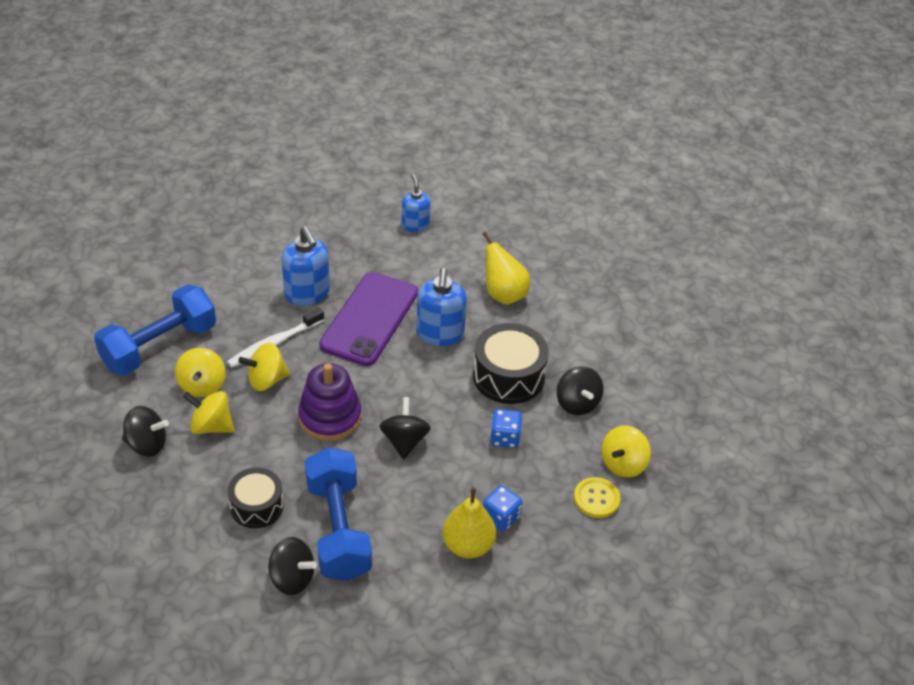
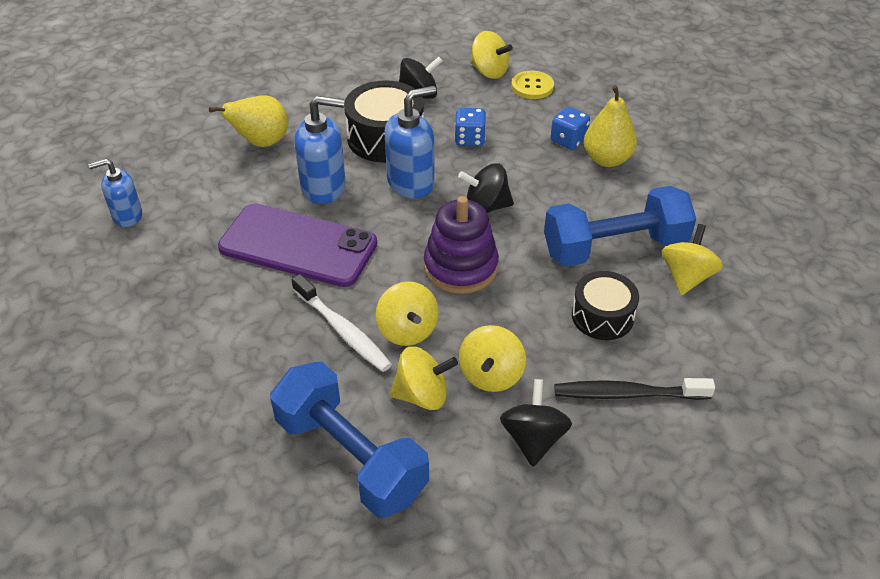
camera: 90 degrees left, 0 degrees up
(172, 509) = (628, 394): none -> black toothbrush
(292, 578) = (686, 277): black spinning top -> yellow spinning top
(307, 293) = (249, 307): blue soap dispenser -> blue soap dispenser (411, 183)

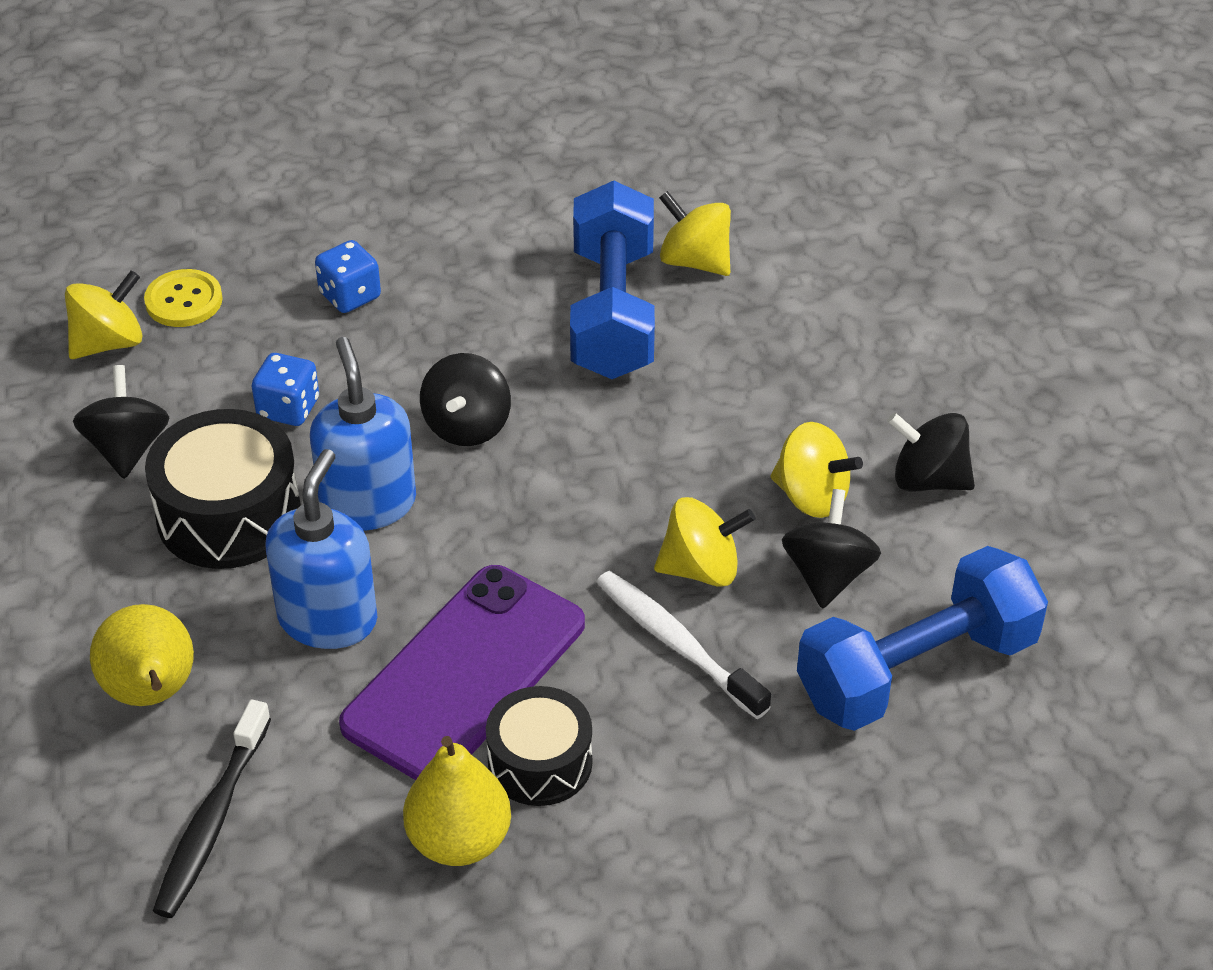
camera: 75 degrees left, 0 degrees up
(127, 216) = (278, 923): blue soap dispenser -> none
(342, 330) = (677, 644): white toothbrush -> white toothbrush turned 105 degrees counterclockwise
(422, 395) = (827, 575): yellow spinning top -> black spinning top
(460, 267) = (591, 483): purple stacking toy -> none
(602, 316) = (739, 360): black drum -> black drum (540, 762)
(607, 159) = (417, 267): yellow pear -> yellow pear (459, 840)
(628, 394) = (878, 374): black toothbrush -> black toothbrush (212, 821)

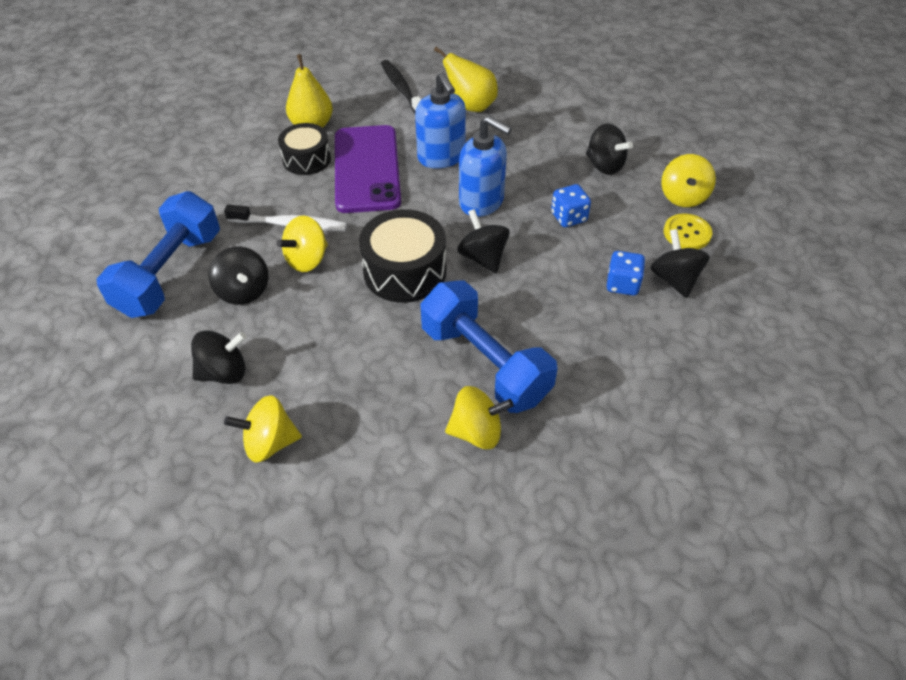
camera: 140 degrees right, 5 degrees up
(229, 514) = (529, 167): black drum -> black drum (405, 271)
(285, 266) = (674, 279): none -> black spinning top
(811, 496) = (281, 325): yellow spinning top -> yellow spinning top (270, 443)

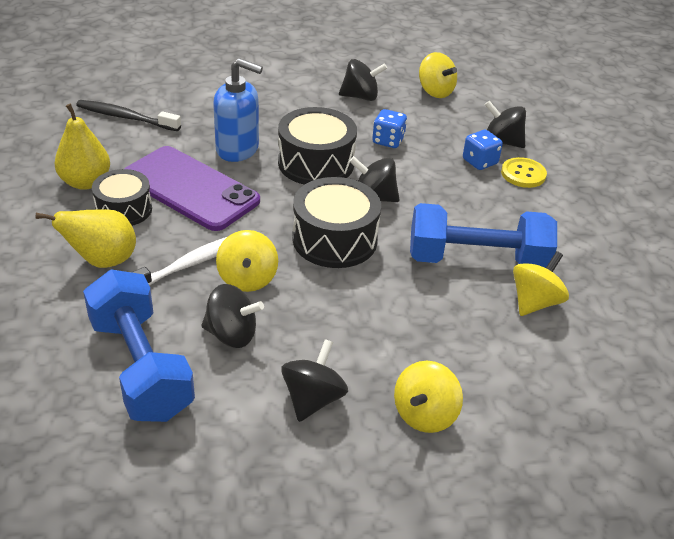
camera: 50 degrees left, 10 degrees down
(471, 106) = (204, 103): yellow pear -> yellow pear (102, 261)
(482, 202) = (316, 163): blue soap dispenser -> black drum
(687, 233) = (469, 111): yellow button -> yellow button (523, 174)

